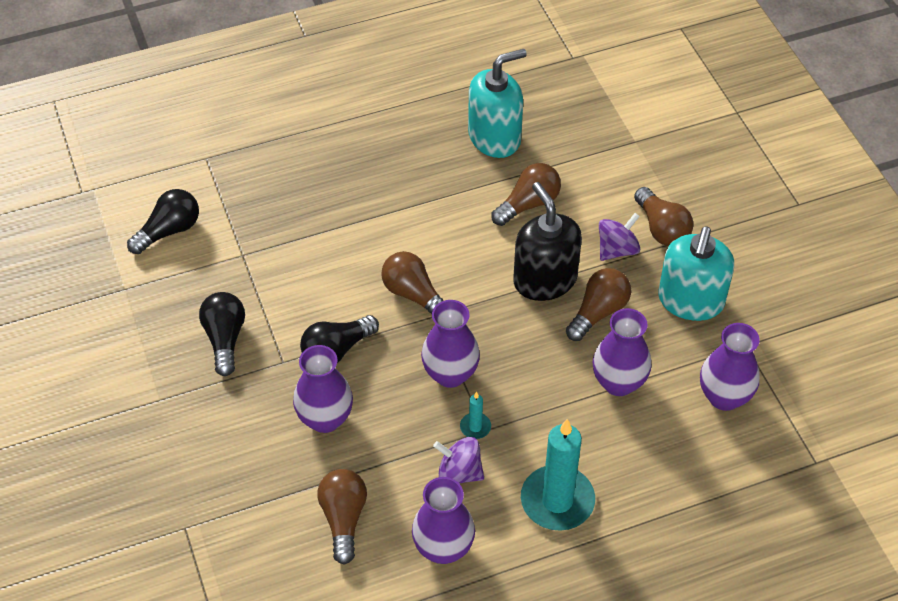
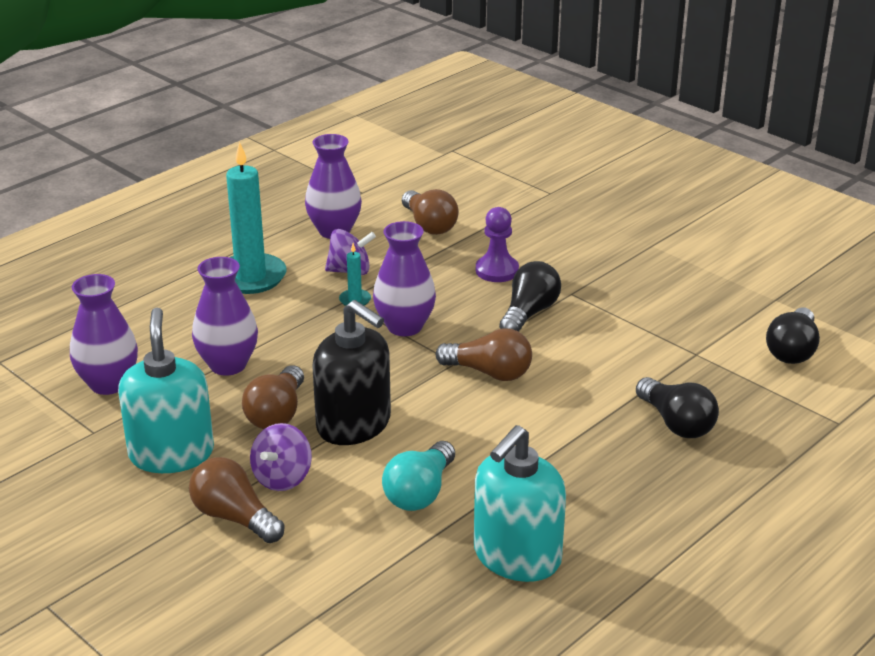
camera: 155 degrees right, 20 degrees down
(225, 339) = (641, 293): black light bulb -> black light bulb (676, 423)
(325, 419) = (497, 270): purple vase -> purple pawn
(528, 204) = (420, 492): brown light bulb -> turquoise light bulb

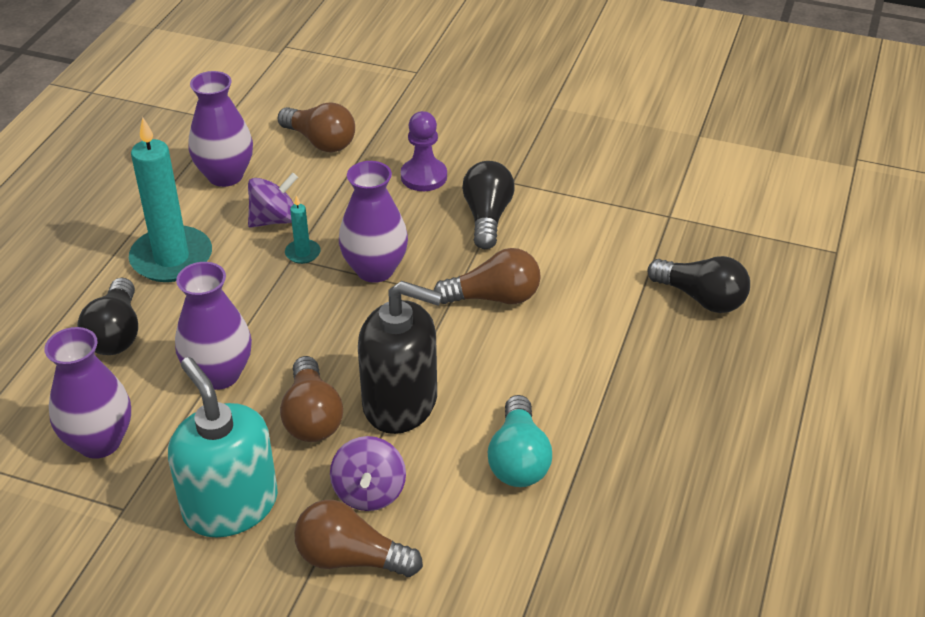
camera: 25 degrees left, 10 degrees up
(516, 557) = (656, 498): turquoise soap dispenser -> none
(792, 350) = (749, 186): black light bulb -> black light bulb (116, 333)

